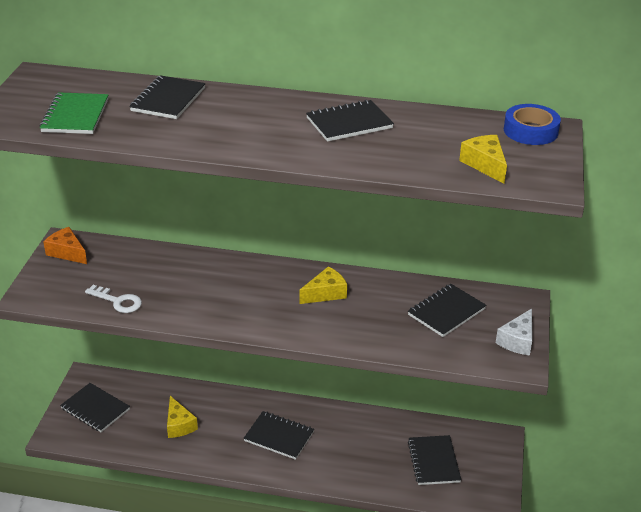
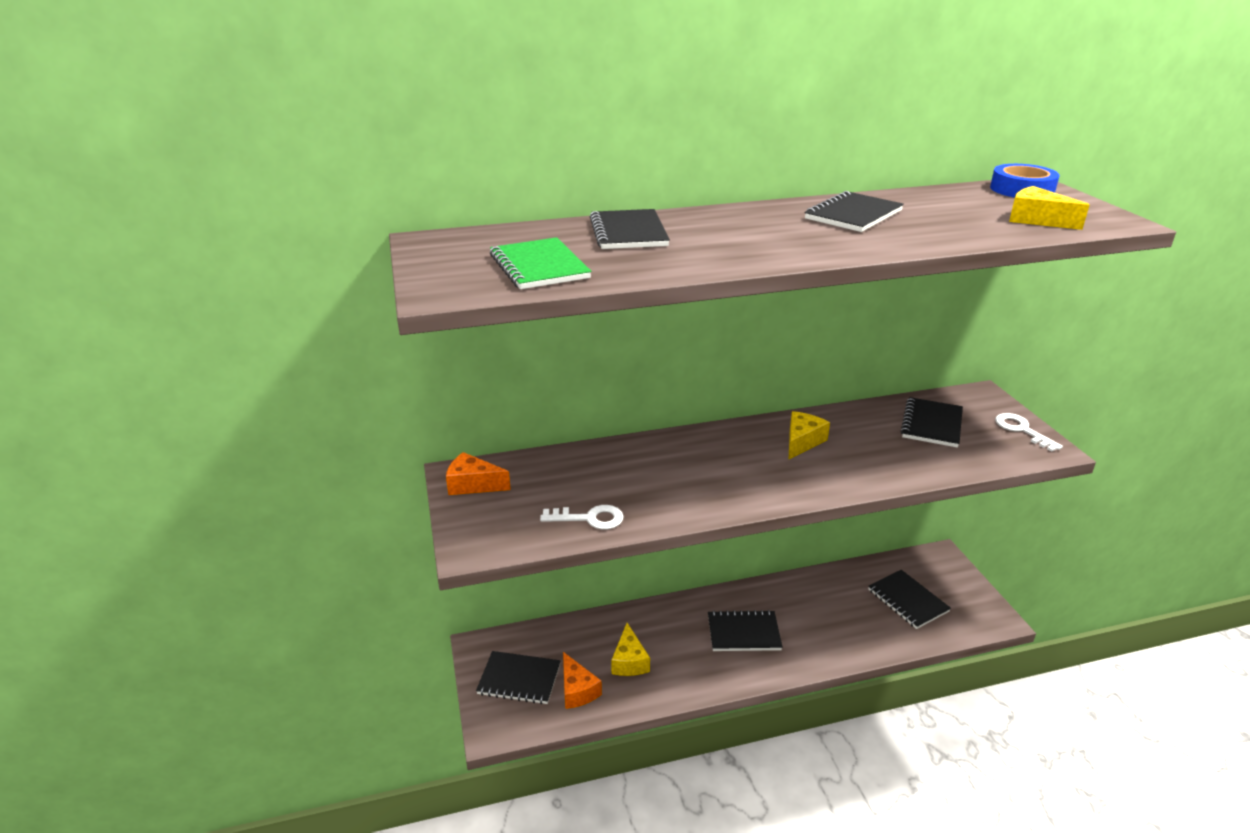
camera: 25 degrees left, 5 degrees down
(128, 431) = (577, 690): none -> orange cheese
(179, 425) = (629, 661): yellow cheese -> yellow cheese turned 45 degrees clockwise
(517, 340) = (1022, 430): white cheese -> white key

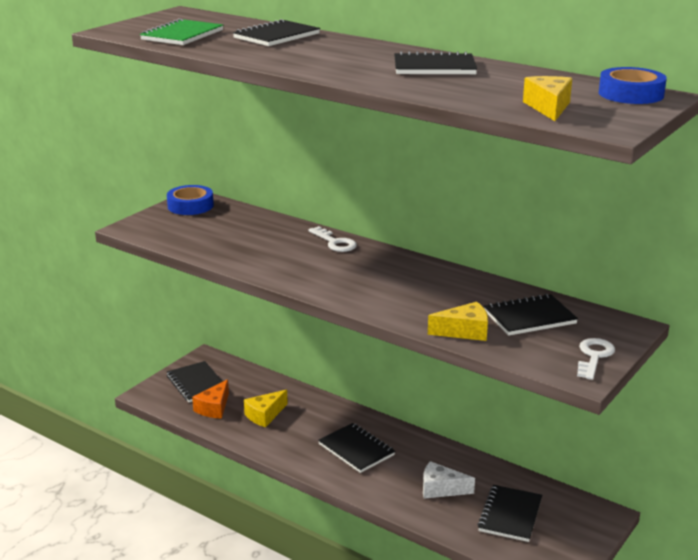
camera: 50 degrees right, 5 degrees down
(473, 484) = (190, 206): orange cheese -> blue tape
(589, 518) = (205, 246): white key -> white key (335, 242)
(802, 442) = (410, 278): yellow cheese -> yellow cheese (464, 331)
(843, 617) = (441, 489): none -> white cheese

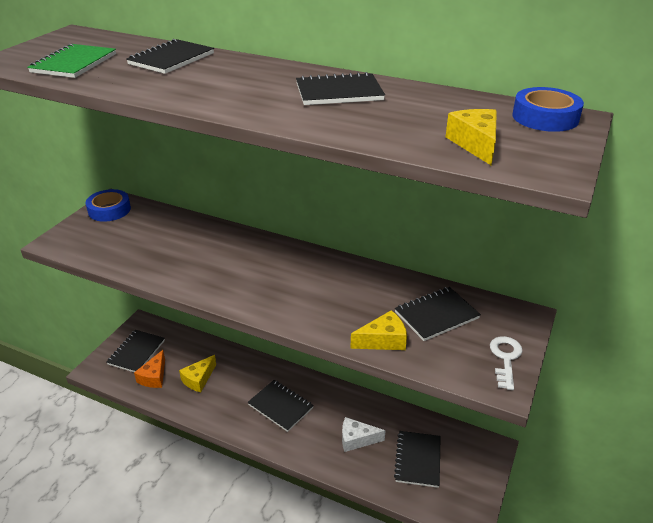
camera: 10 degrees left, 10 degrees up
(196, 383) = (136, 352): black notebook -> black notebook turned 60 degrees clockwise
(335, 242) = (246, 241): white key -> none

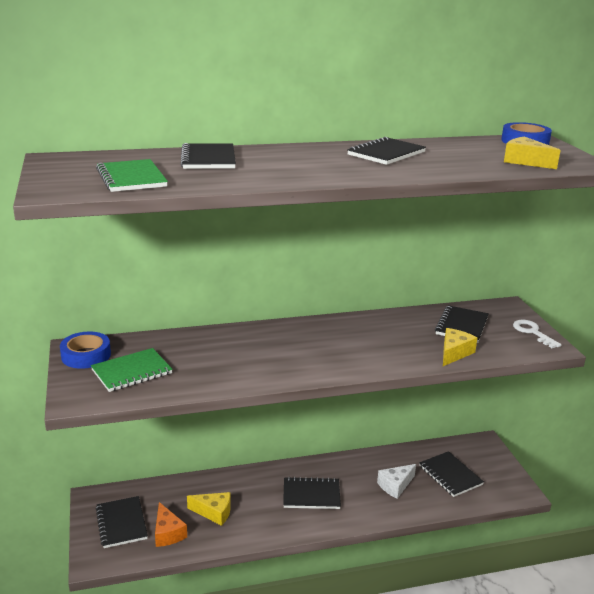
camera: 40 degrees left, 10 degrees down
(116, 236) = (132, 372): none -> green notebook
(198, 379) = (214, 512): yellow cheese -> yellow cheese turned 75 degrees counterclockwise

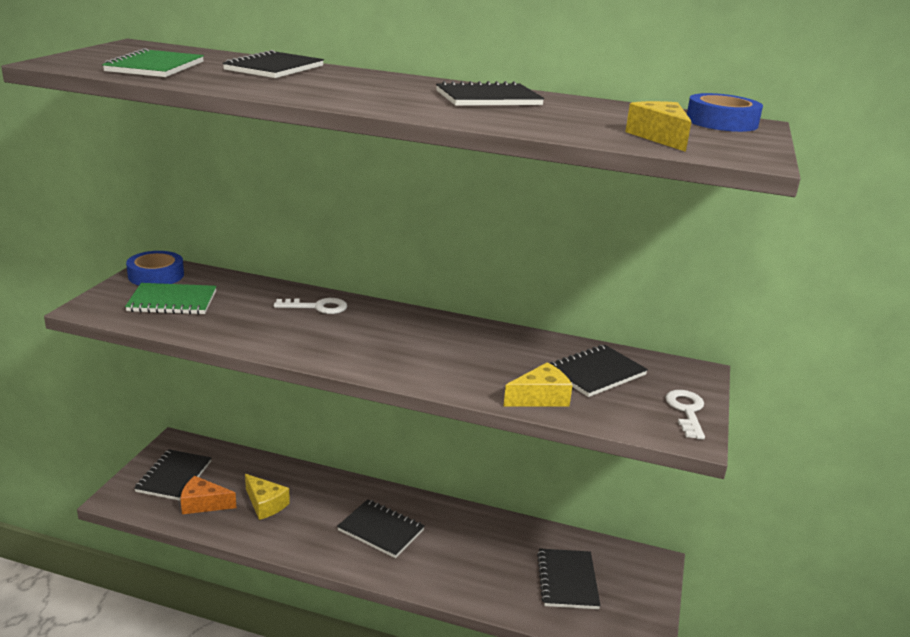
camera: 30 degrees right, 0 degrees up
(168, 533) = (203, 504): orange cheese -> orange cheese turned 90 degrees clockwise
(242, 340) = (317, 307): none -> white key
(395, 485) = (486, 562): white cheese -> none

